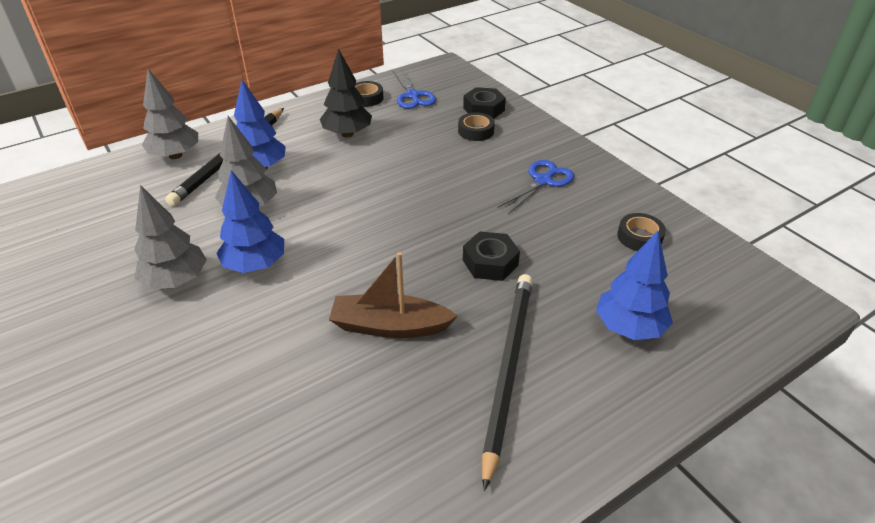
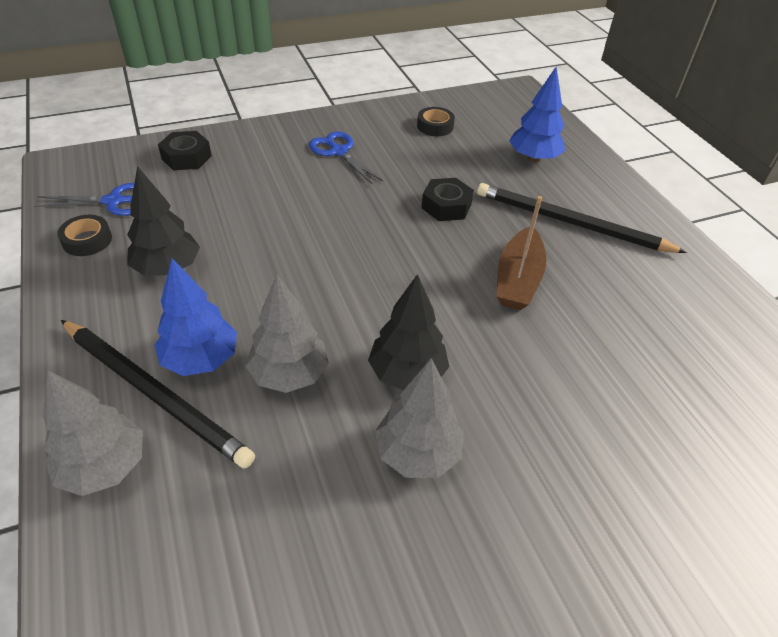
camera: 80 degrees left, 5 degrees up
(255, 265) = (407, 373): blue tree -> black tree
(476, 131) = (228, 171): black tape -> none

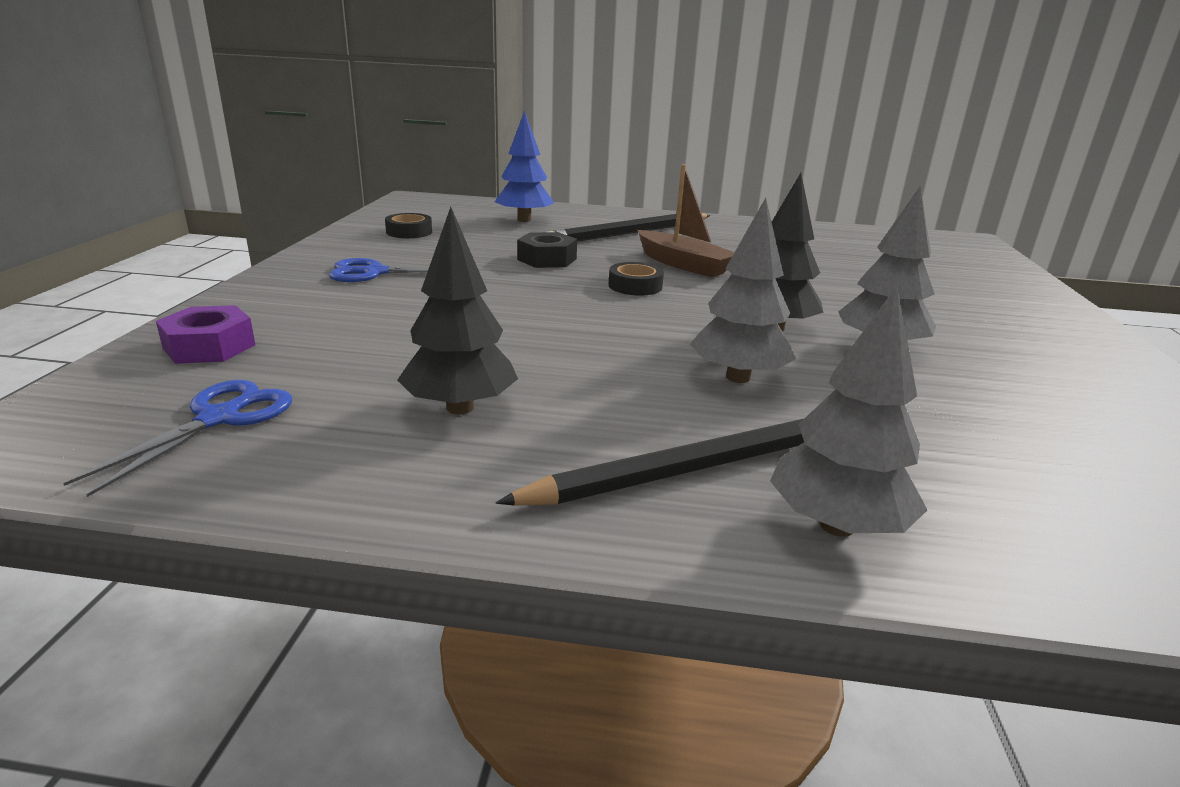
camera: 60 degrees left, 20 degrees down
(87, 240) = (290, 459): black tape -> black tape (635, 286)
(186, 157) = (209, 347): black nut -> purple nut
(201, 359) = (673, 420): blue tree -> none

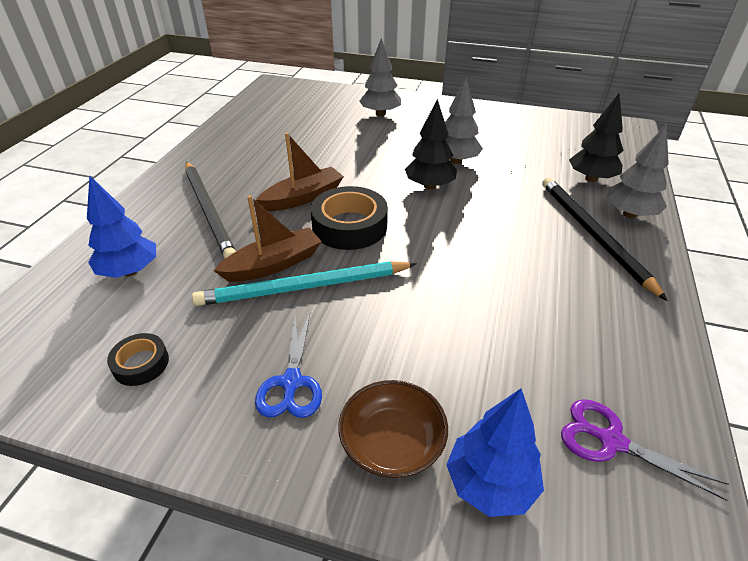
camera: 80 degrees left, 15 degrees up
(209, 347) = (490, 483): purple nut -> blue tree
(219, 418) = (611, 441): blue scissors -> purple scissors
(284, 308) = (392, 443): none -> brown bowl
(460, 407) = (562, 318): black tree -> black tree (591, 179)
(511, 271) = (303, 287): none -> turquoise pencil
(547, 259) = (273, 264): black nut -> brown boat
(635, 286) = (349, 226): black tape -> black tape, size x1.87
(738, 377) = (500, 211): grey tree -> grey tree (380, 114)

